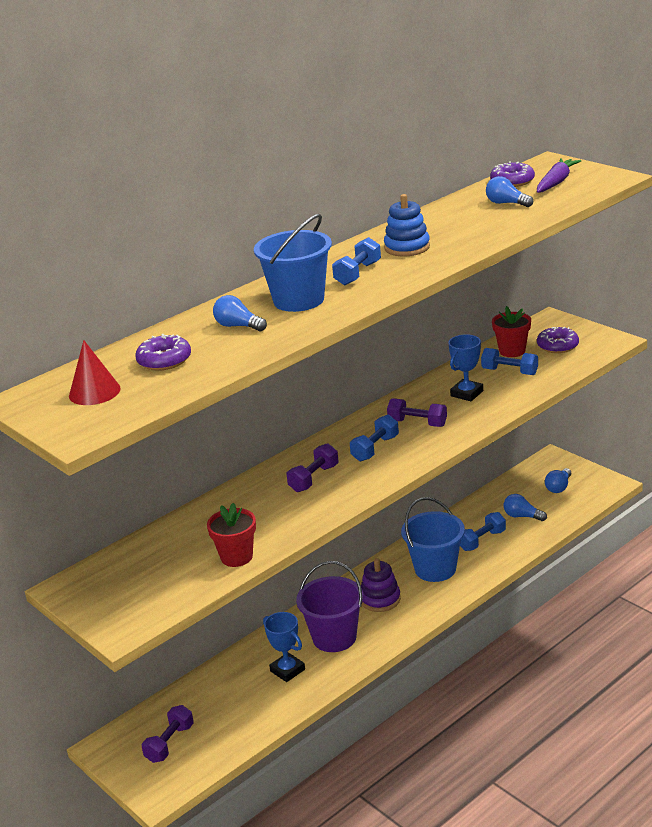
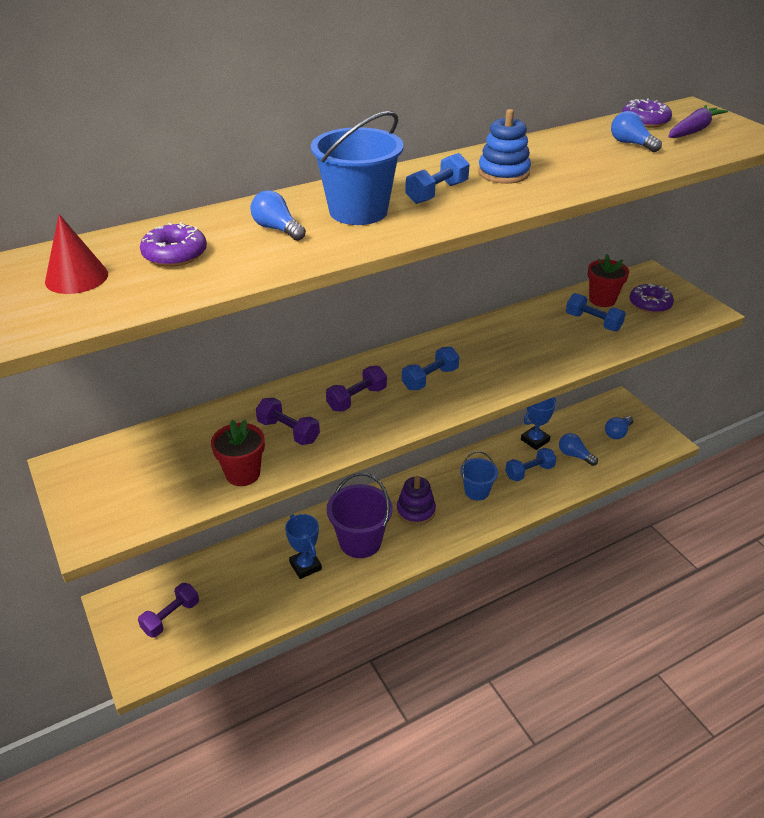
camera: 10 degrees right, 10 degrees up
(417, 423) = (482, 359): purple dumbbell -> purple dumbbell (288, 431)
(435, 569) = (476, 491): blue bucket -> blue bucket, size x0.62
(467, 393) = (542, 337): blue trophy -> blue trophy (535, 440)

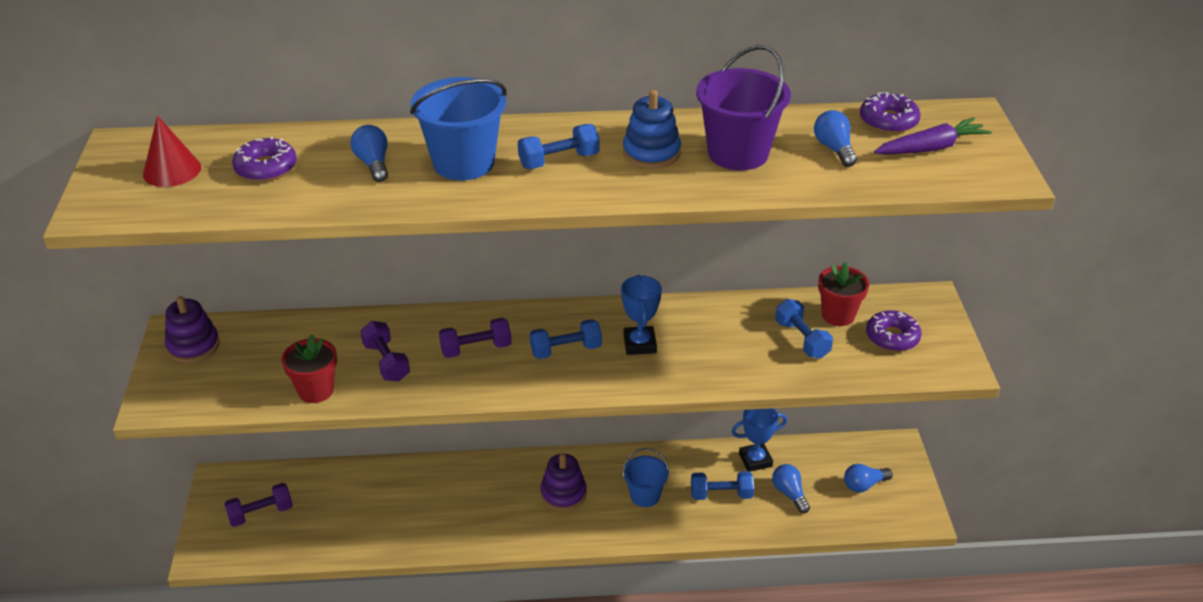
camera: 25 degrees right, 0 degrees up
(93, 473) = (193, 346): none -> purple stacking toy
(305, 566) = (414, 510): blue trophy -> blue trophy (639, 344)
(360, 541) = (484, 505): purple bucket -> purple bucket (738, 153)

